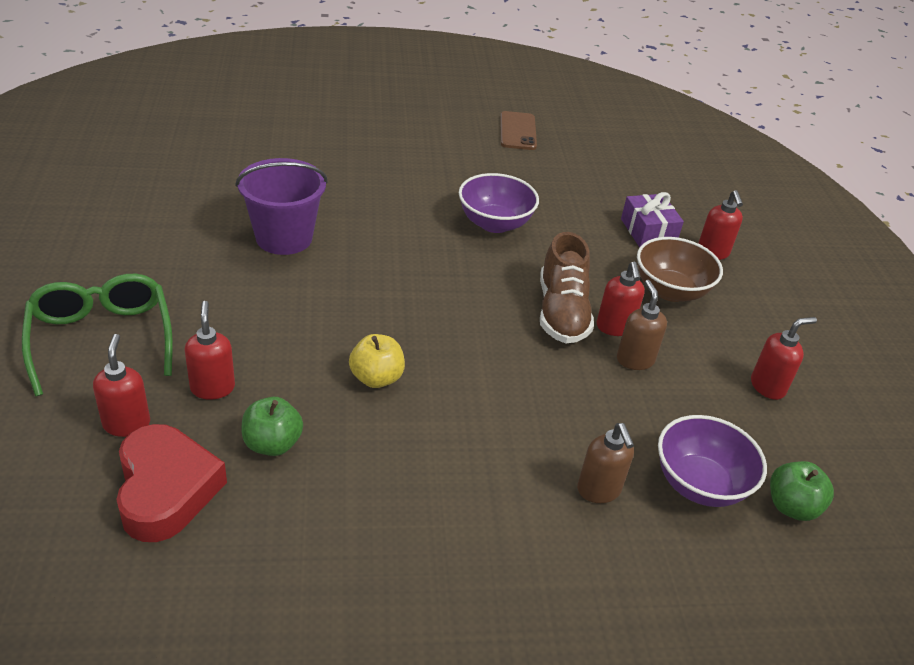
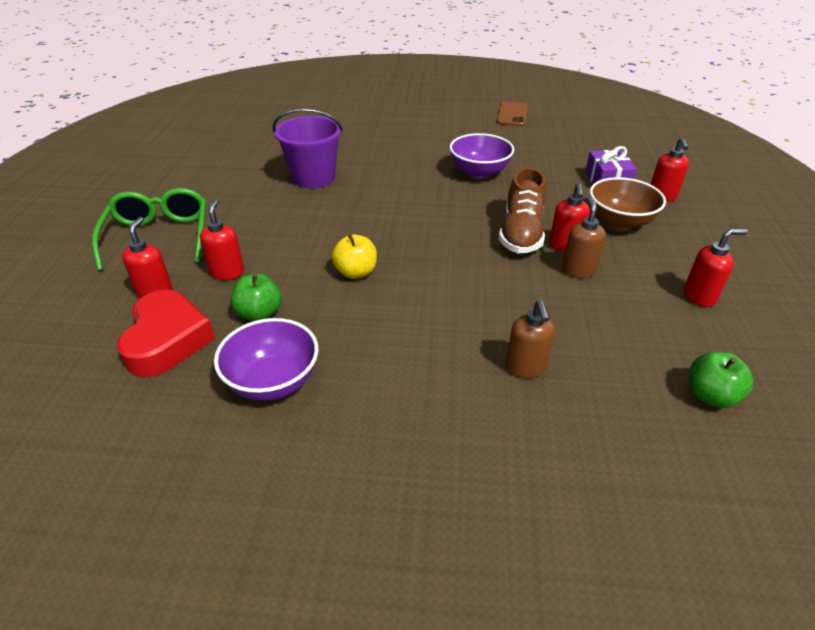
camera: 15 degrees right, 0 degrees up
(699, 484) = (621, 370): purple bowl -> purple bowl (273, 381)

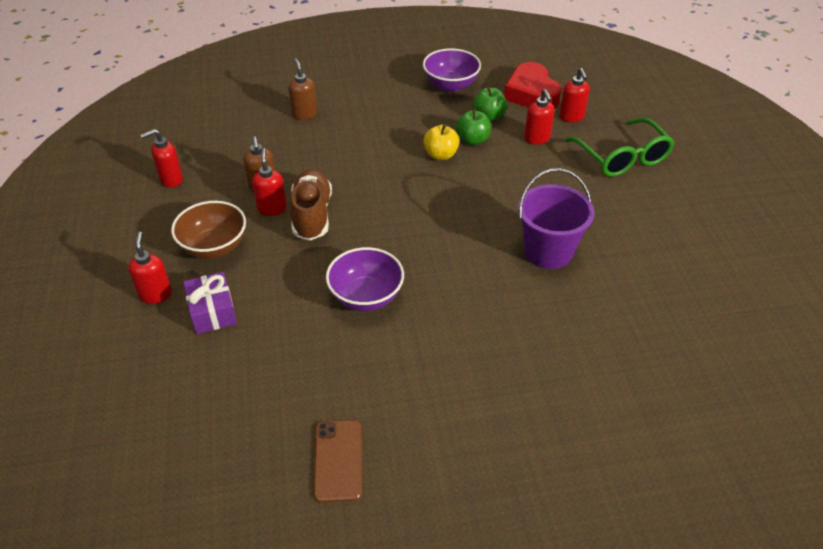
camera: 165 degrees right, 5 degrees up
(710, 395) = (194, 117): green apple -> green apple (472, 140)

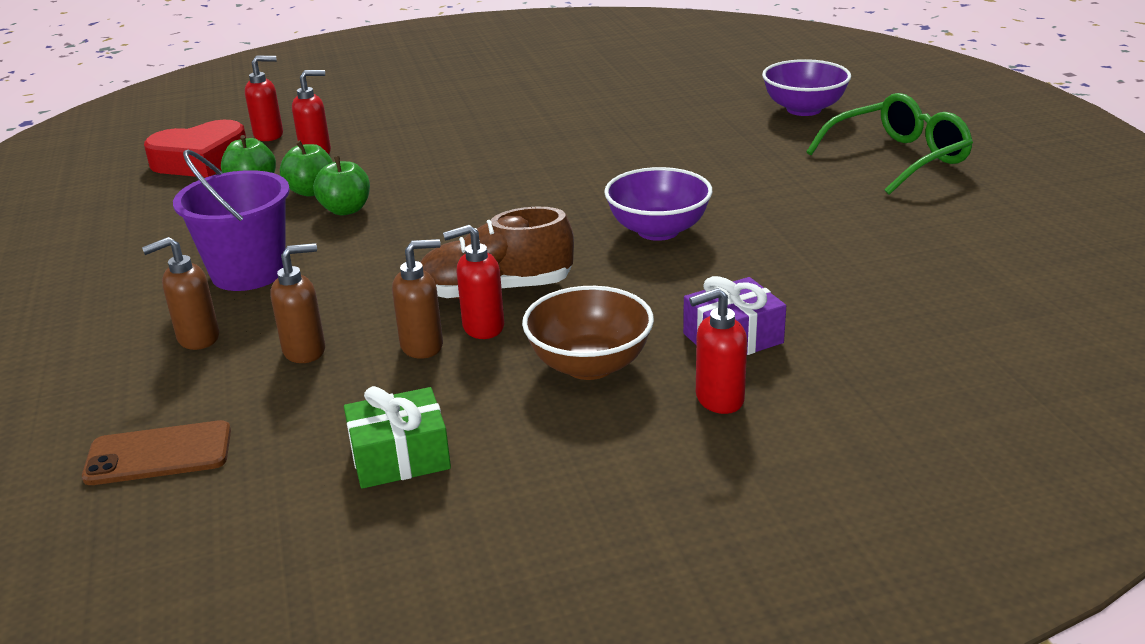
camera: 95 degrees left, 15 degrees down
(171, 180) = (400, 457): red soap dispenser -> green gift
(277, 148) = (305, 351): none -> brown soap dispenser
(338, 460) = (913, 218): brown phone -> brown phone (159, 454)
(440, 155) = (346, 210): yellow apple -> green apple
(451, 85) = (152, 217): purple bowl -> purple bowl (804, 109)
(548, 251) = (545, 138): purple bucket -> purple bucket (248, 272)
(622, 158) = (365, 108): green glasses -> green glasses (898, 158)

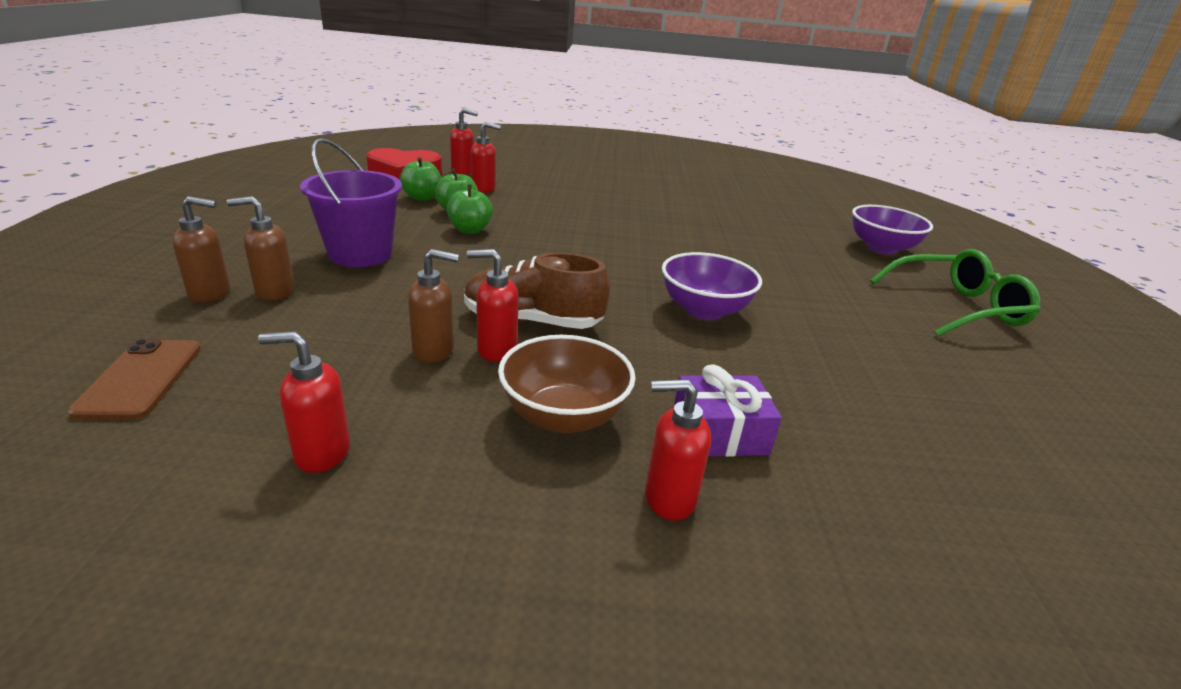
camera: 15 degrees right, 0 degrees up
(159, 454) = (140, 379): brown phone -> brown phone turned 75 degrees clockwise
(305, 351) = (340, 326): brown soap dispenser -> brown soap dispenser (211, 293)
(400, 457) = (321, 453): green gift -> red soap dispenser

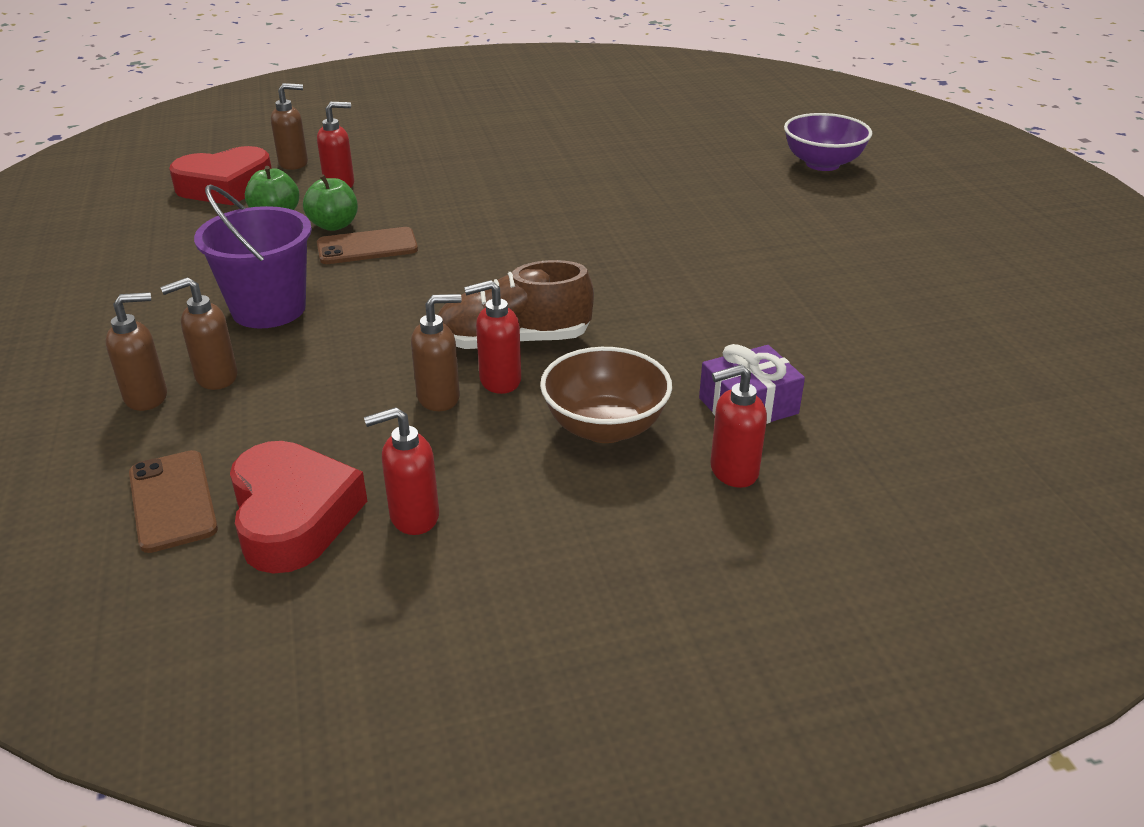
camera: 15 degrees left, 5 degrees up
(220, 421) = (293, 516): none -> red heart
(463, 171) = (294, 163): red soap dispenser -> brown soap dispenser
(470, 230) = (367, 247): green apple -> brown phone
(704, 310) = (676, 286): purple bowl -> none
(957, 307) = (915, 221): green glasses -> none

